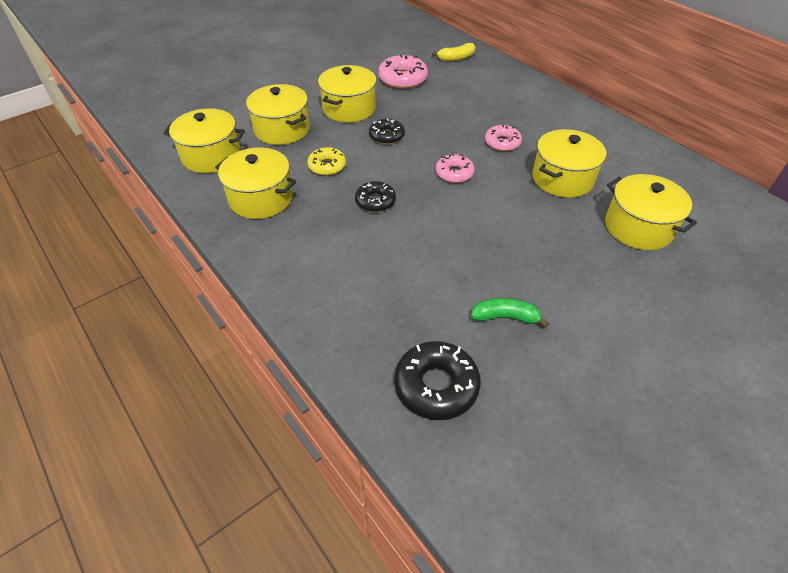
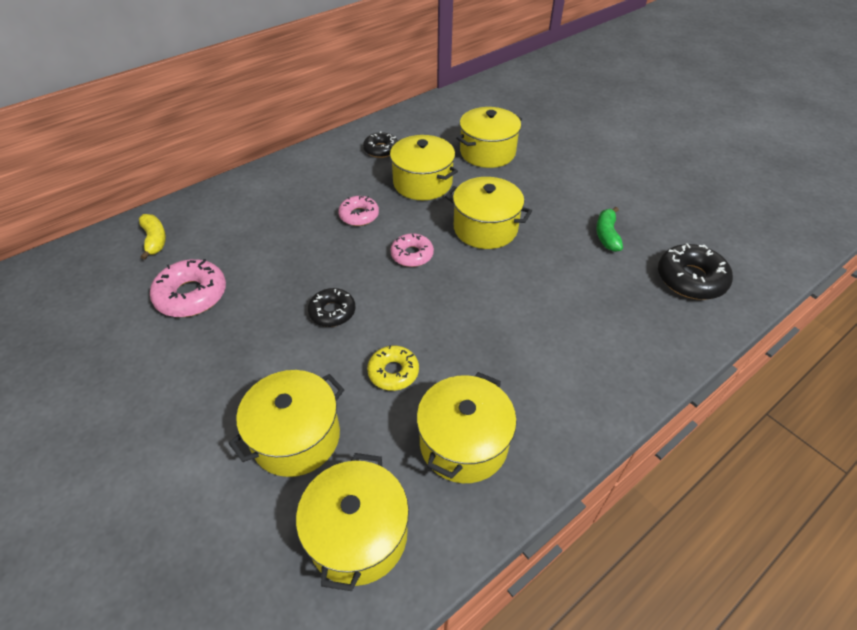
camera: 90 degrees left, 0 degrees up
(349, 109) = (256, 354): yellow pot -> yellow pot (485, 228)
(375, 201) = (463, 321): black donut -> black donut (381, 149)

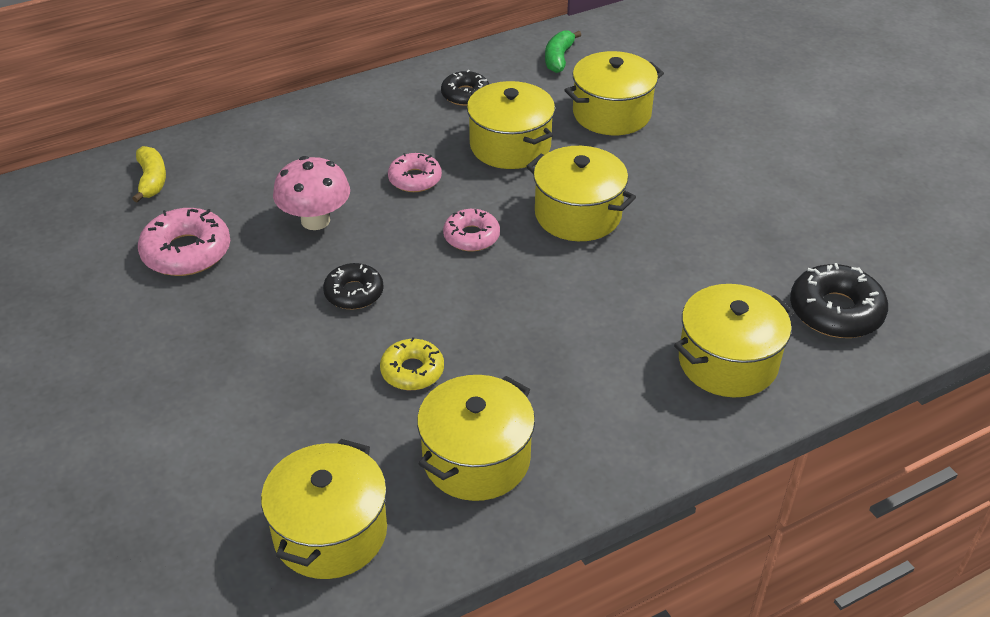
camera: 10 degrees right, 5 degrees down
(290, 256) = (315, 220): none -> pink mushroom
(296, 437) = (281, 425): yellow pot -> yellow pot (727, 362)
(607, 235) = (741, 242): green banana -> green banana (558, 58)

